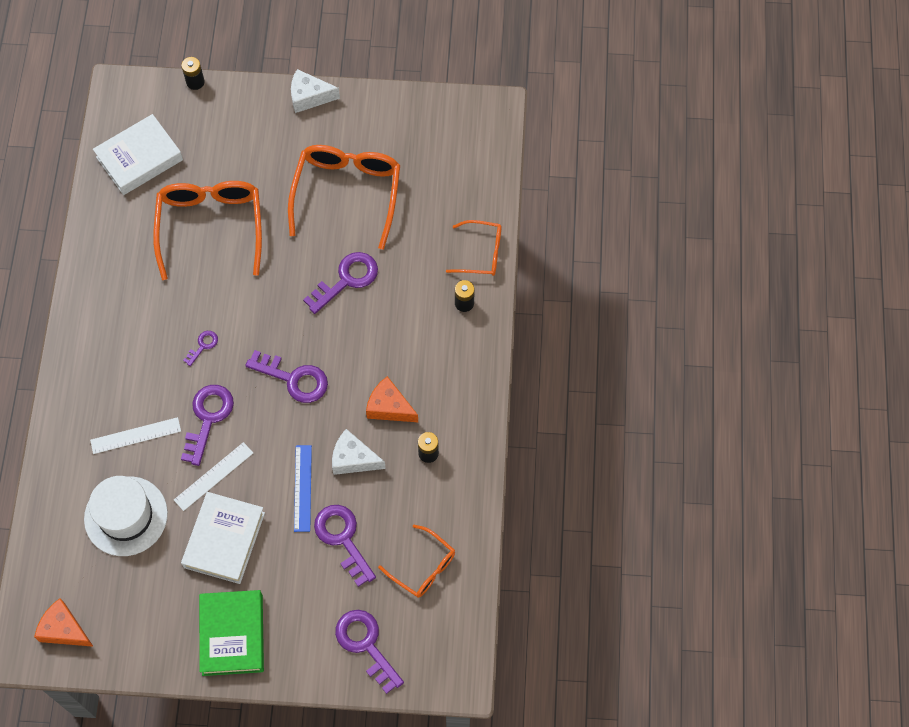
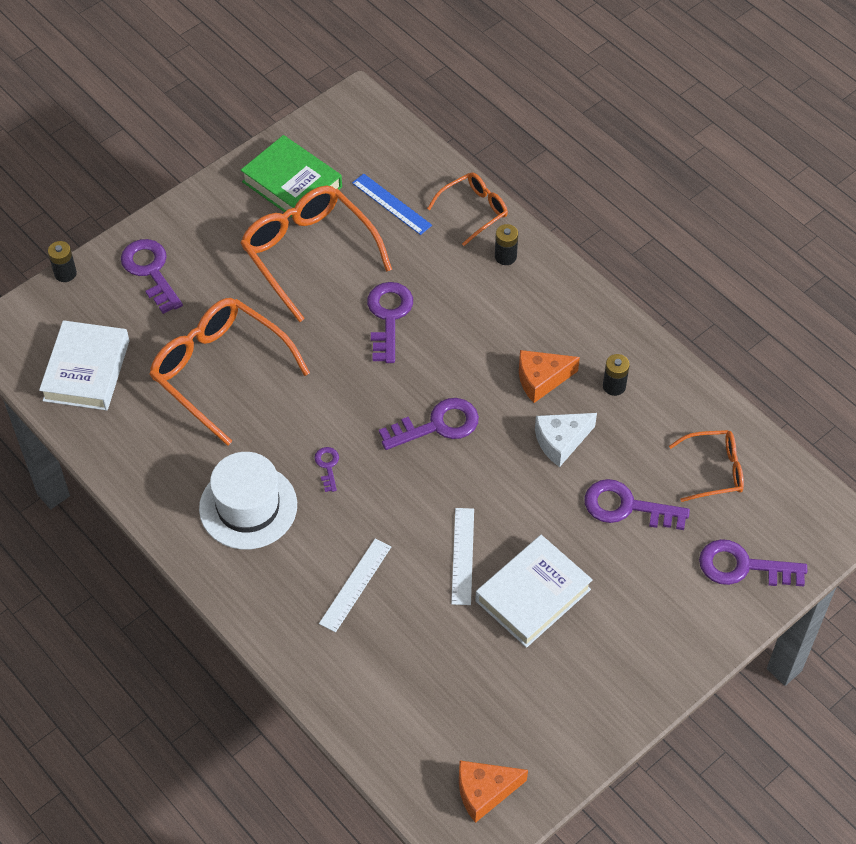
camera: 45 degrees left, 10 degrees down
(126, 516) = (426, 654): white hat -> white hat (248, 506)
(208, 418) = (402, 516): purple key -> purple key (150, 271)
(224, 540) = (533, 595): white book -> white book turned 75 degrees clockwise
(232, 634) = (630, 659): green book -> green book (292, 184)
(302, 488) = (547, 499): blue ruler -> blue ruler (391, 204)
(309, 97) = (185, 208): white cheese -> none

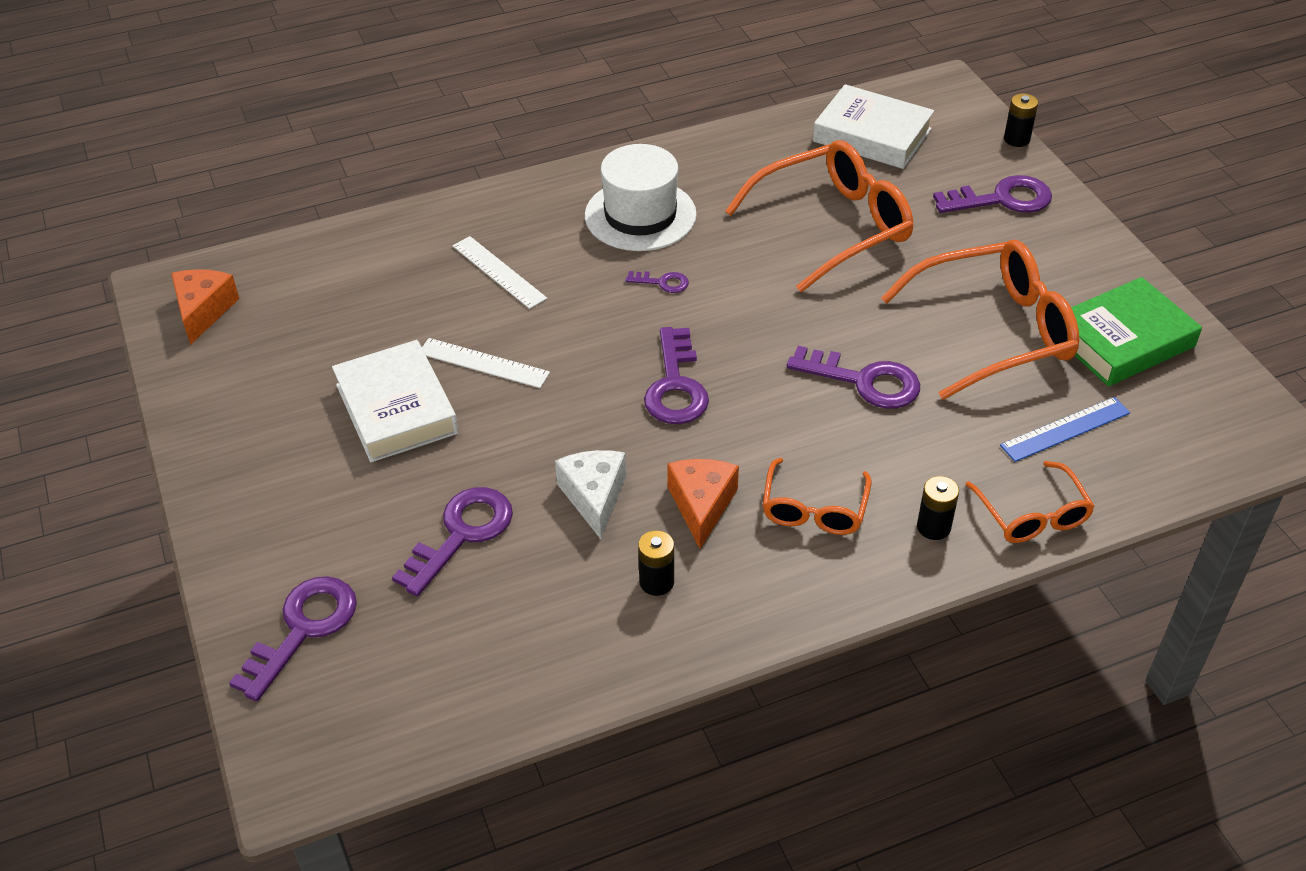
camera: 110 degrees right, 10 degrees down
(714, 470) = (464, 651): orange glasses -> orange glasses (814, 509)

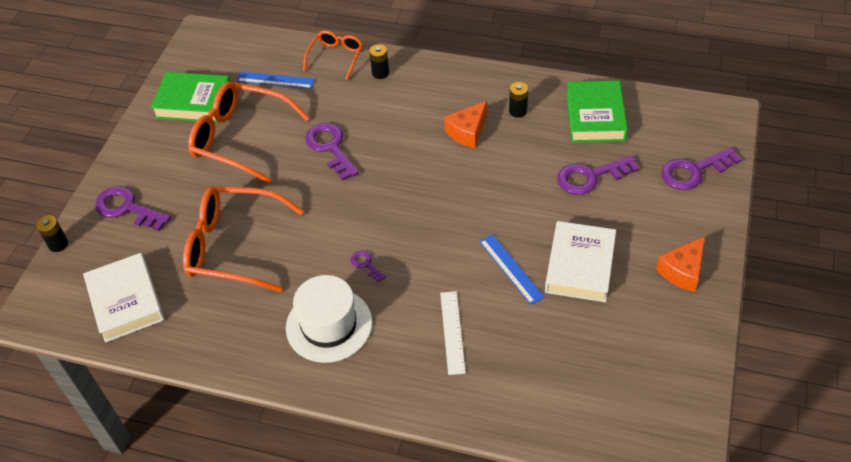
camera: 140 degrees left, 5 degrees up
(203, 311) = (664, 416): orange cheese -> orange cheese (682, 271)
(483, 363) = (511, 268): white ruler -> blue ruler
(524, 642) = (595, 116): none -> green book
(594, 497) = (513, 161): white cheese -> none
(675, 386) = (422, 196): purple key -> none
(814, 509) = (420, 105): orange glasses -> none

